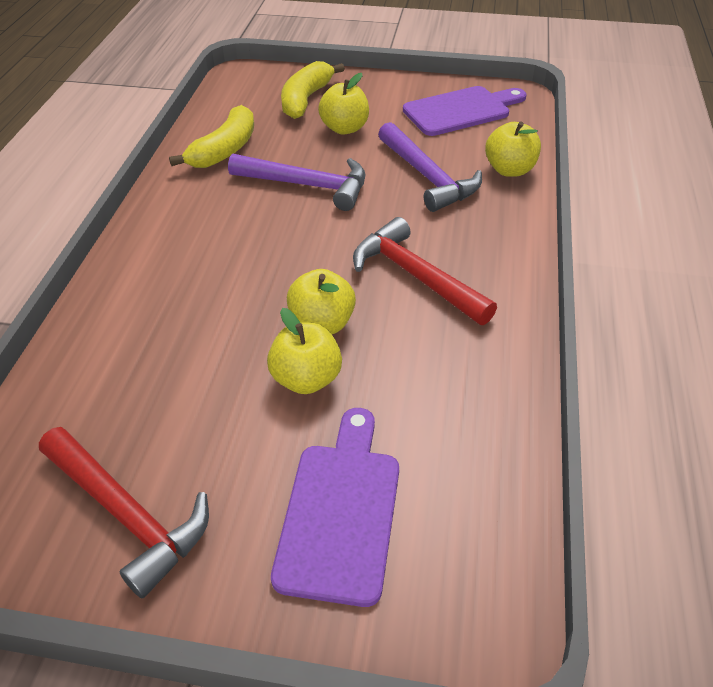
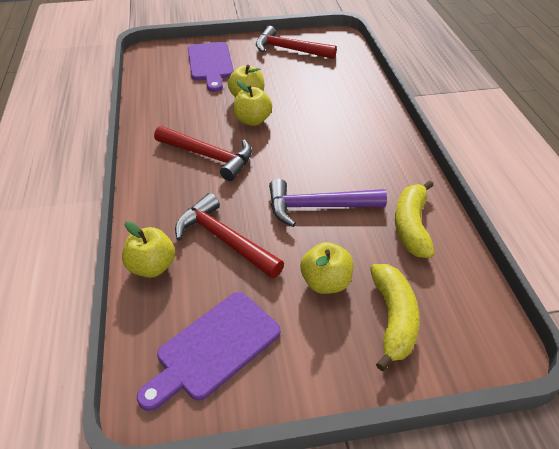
camera: 160 degrees right, 0 degrees up
(428, 177) = (224, 239): purple hammer -> red hammer

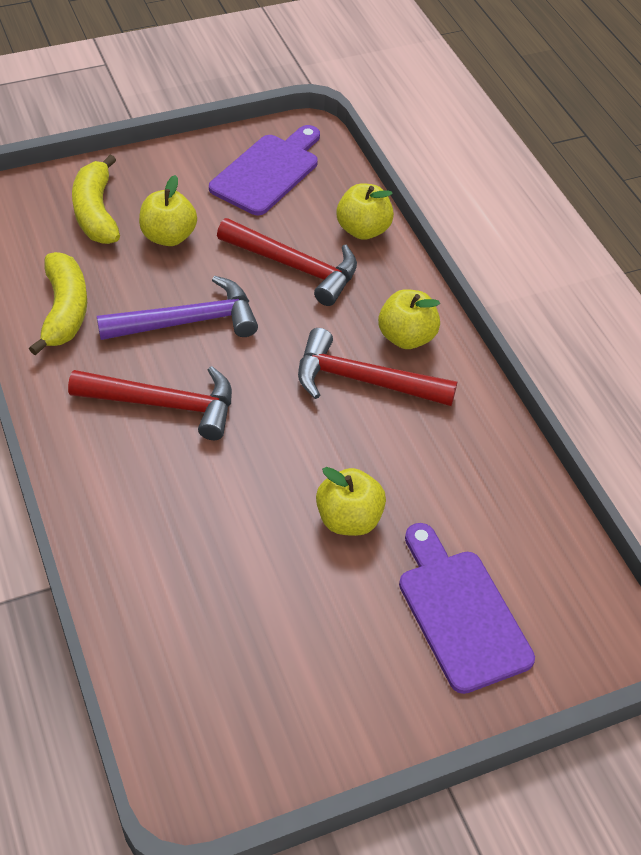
camera: 165 degrees right, 5 degrees up
(252, 120) = (320, 463): yellow apple -> yellow apple (406, 337)
(289, 50) = (304, 700): red hammer -> red hammer (164, 404)

